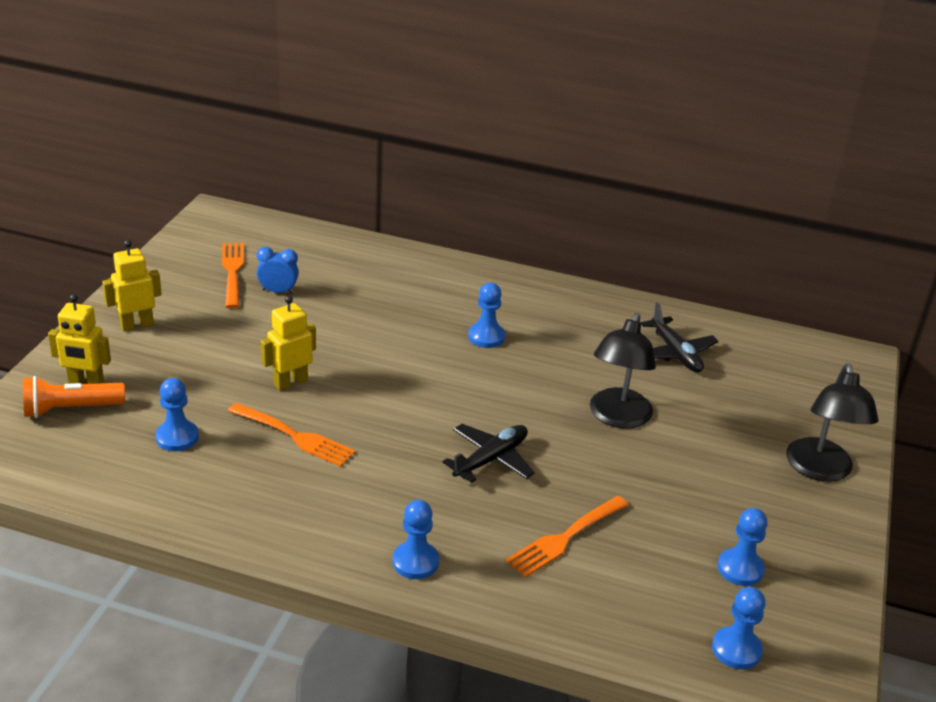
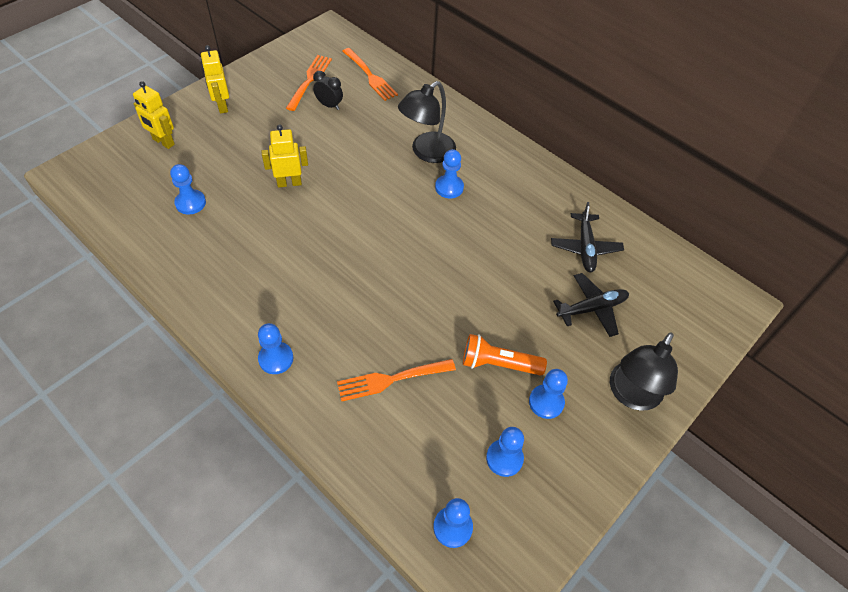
camera: 25 degrees right, 20 degrees up
(70, 409) = (141, 159): orange flashlight -> orange flashlight (498, 364)
(137, 325) = (222, 106): yellow robot -> yellow robot turned 105 degrees counterclockwise
(278, 291) = (329, 105): blue clock -> black clock
(293, 436) = (263, 227): orange fork -> orange fork (369, 76)
(491, 459) = (383, 293): black plane -> black plane (592, 308)
(617, 417) = (500, 290): black lamp -> black lamp (426, 152)
(743, 504) = (546, 402): none -> blue pawn

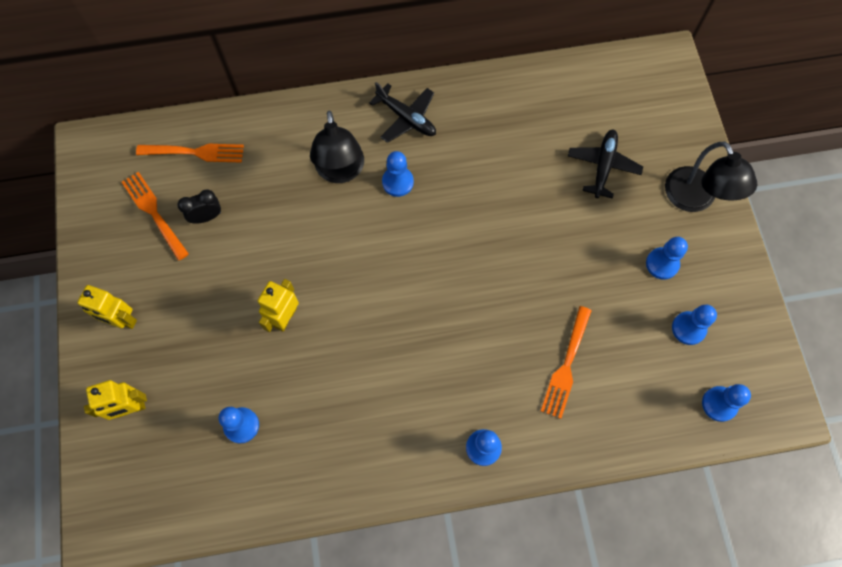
camera: 50 degrees left, 15 degrees up
(498, 364) = (606, 274): orange flashlight -> none
(585, 248) = (542, 124): black plane -> black plane (406, 118)

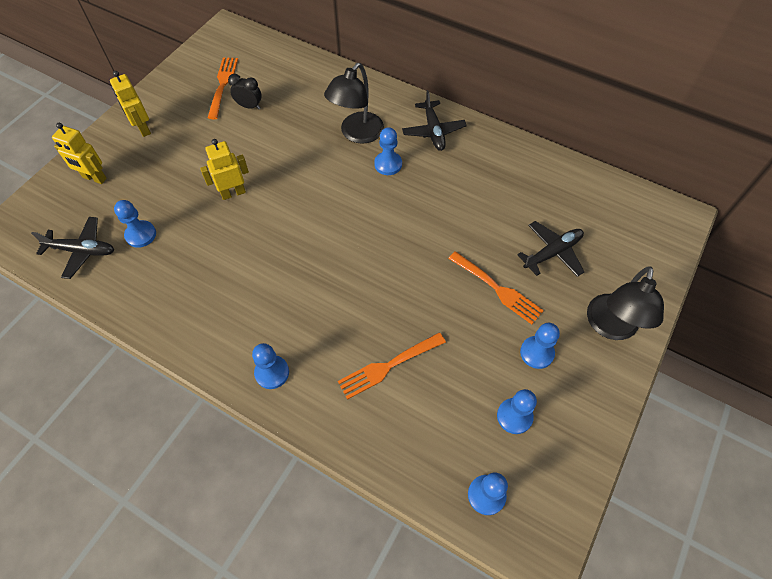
camera: 40 degrees right, 10 degrees down
(194, 152) = (280, 68): orange fork -> orange fork (496, 288)
(201, 485) = (82, 251): none -> black plane

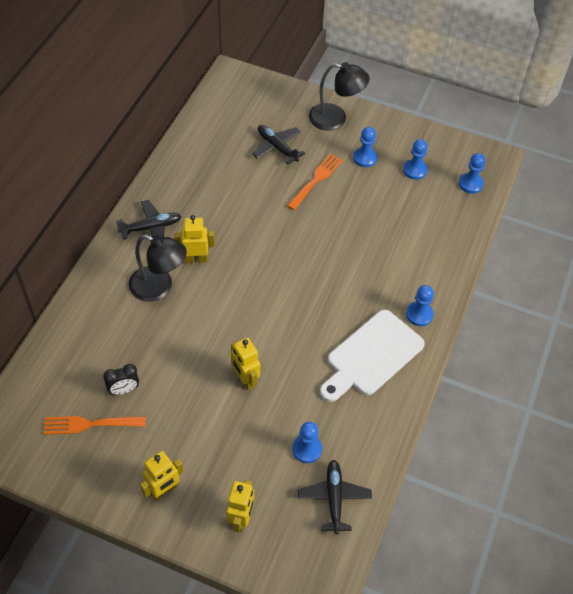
camera: 100 degrees left, 5 degrees down
(229, 310) = (371, 356): none -> white cutting board
(249, 106) = (124, 390): black clock -> black clock turned 120 degrees counterclockwise
(388, 164) = (196, 259): blue pawn -> yellow robot
(389, 365) = (395, 241): orange fork -> none

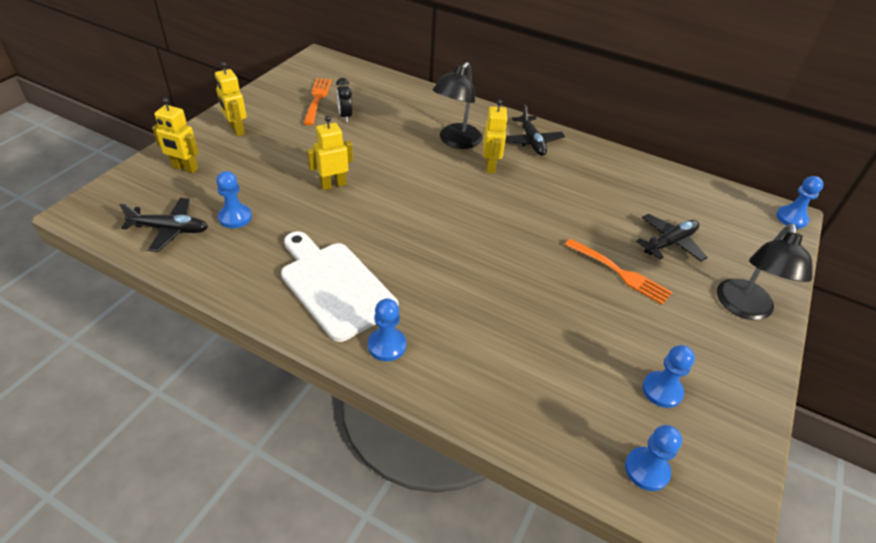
camera: 95 degrees right, 10 degrees down
(365, 158) = (673, 330): blue pawn -> blue pawn (791, 218)

